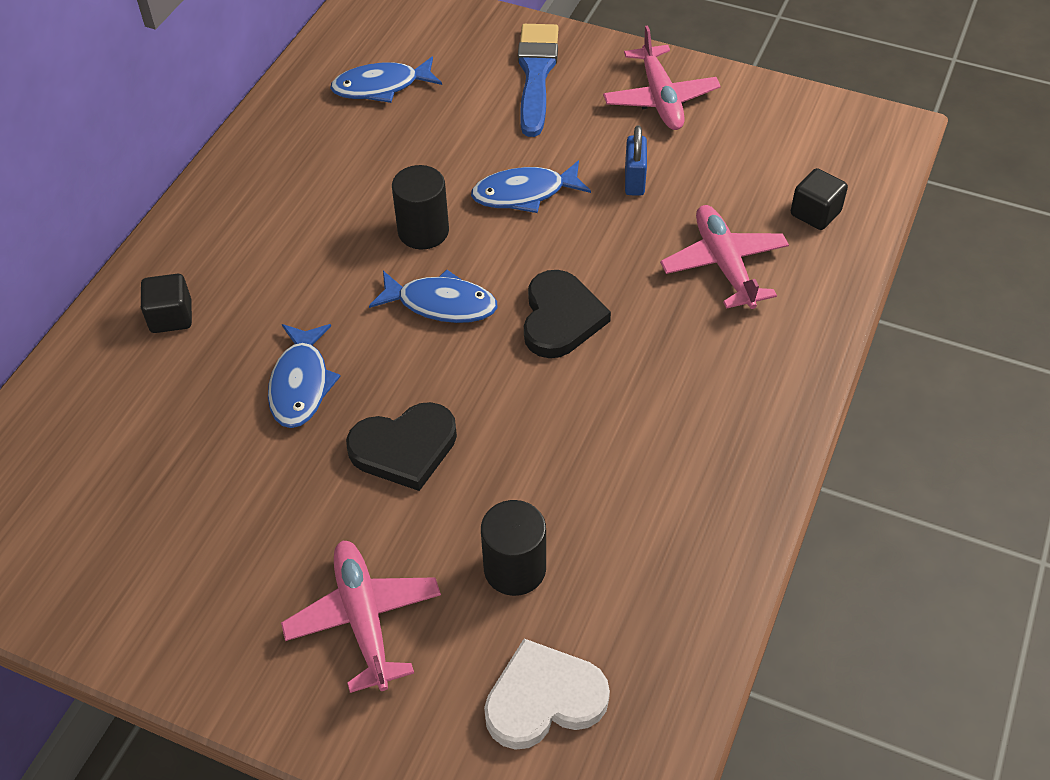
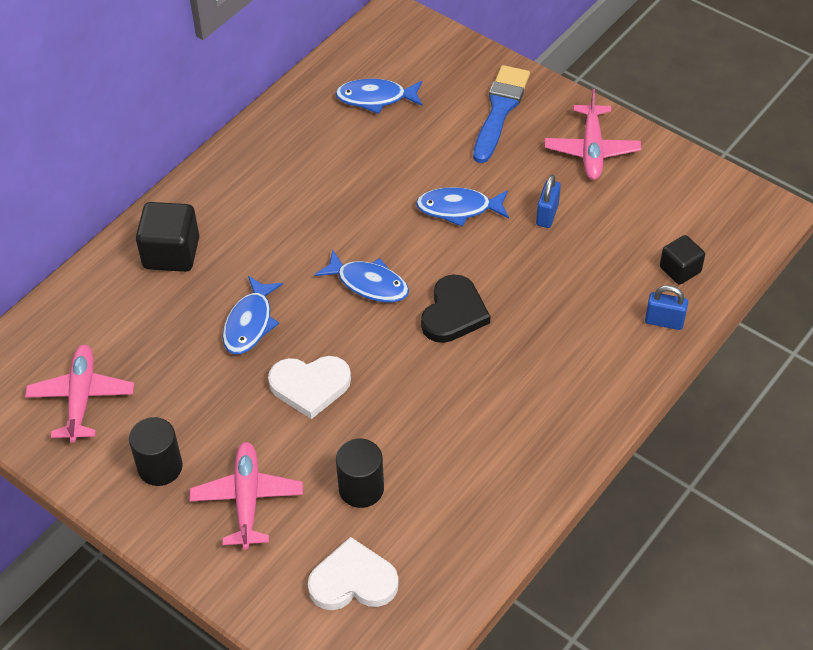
camera: 15 degrees right, 0 degrees up
(171, 317) = (171, 253): black cube -> black cube, size x1.62
(404, 448) = (310, 386): black heart -> white heart
(423, 231) = (372, 224): black cylinder -> black cylinder (160, 467)
(724, 264) = (592, 296): pink plane -> pink plane (81, 398)
(820, 277) = (664, 321): none -> blue padlock

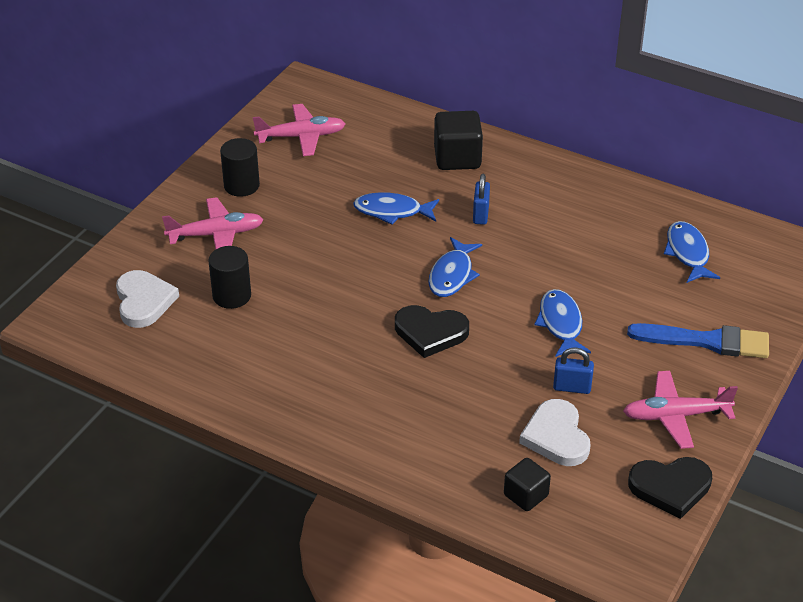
camera: 80 degrees right, 10 degrees down
(310, 386) = (332, 254): white heart -> white heart (556, 436)
(664, 321) = (453, 485): blue padlock -> blue padlock (480, 214)
(677, 170) = (670, 487): none -> black heart

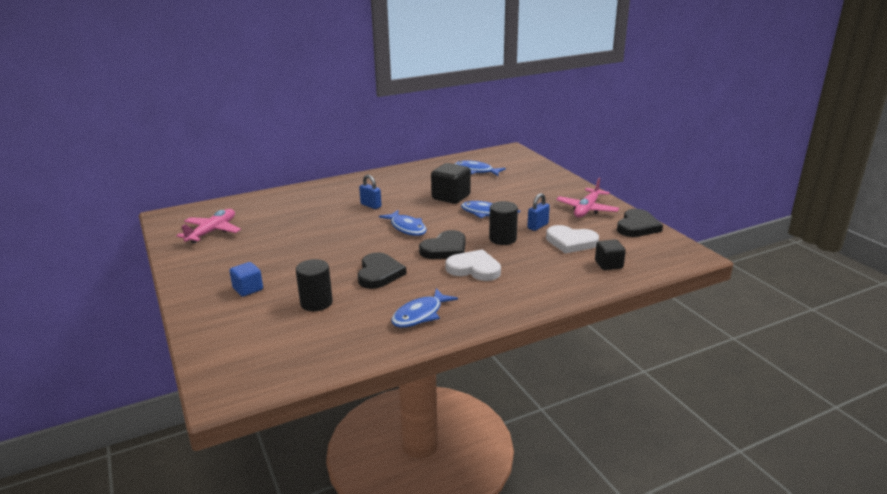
camera: 55 degrees left, 15 degrees down
(144, 301) = (267, 340): white heart -> white heart (474, 269)
(216, 234) = (248, 289): pink plane -> blue cube
(241, 185) = (218, 265): black cylinder -> black cylinder (502, 239)
(327, 309) = (379, 273): none -> black heart
(392, 211) = (327, 227): blue fish -> blue fish (420, 315)
(457, 158) = (315, 197): black cube -> black cube (451, 197)
(706, 341) = (542, 186): blue brush -> none

